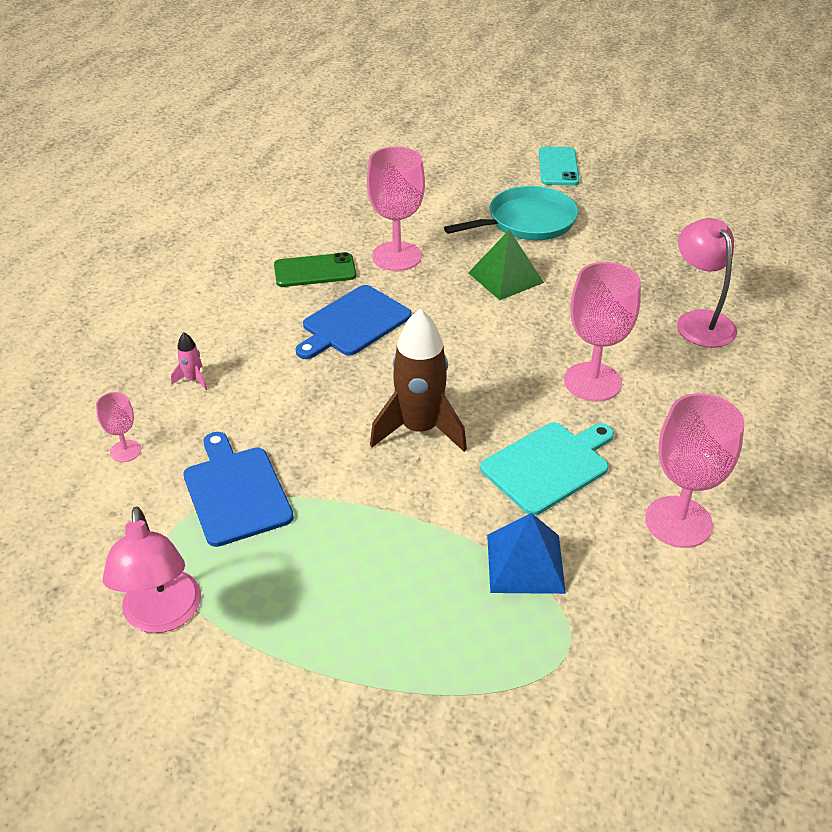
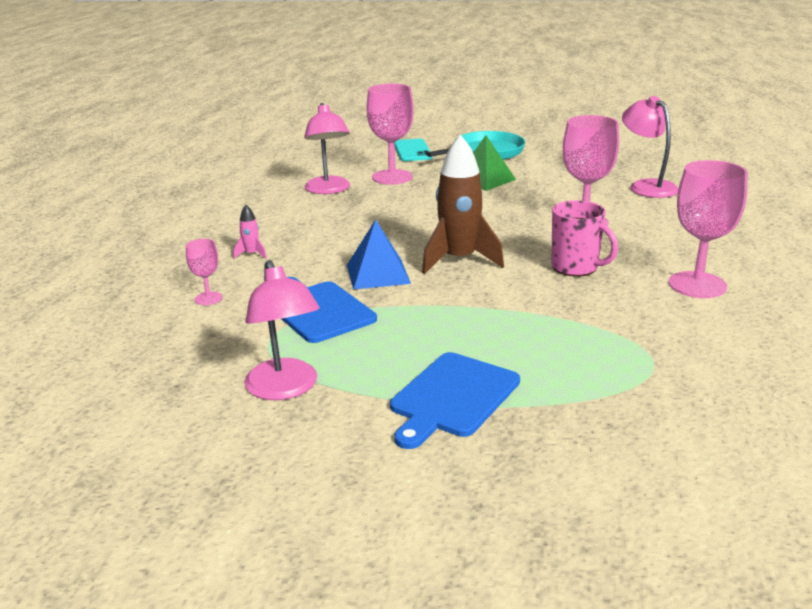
camera: 10 degrees left, 15 degrees down
(315, 271) = (328, 190): green phone -> pink lamp
(353, 323) = (374, 212): blue cutting board -> blue cutting board (452, 397)
(525, 563) = (588, 320): blue pyramid -> blue pyramid (378, 274)
(548, 465) = (576, 267): turquoise cutting board -> pink mug
(558, 167) = (494, 126): turquoise phone -> turquoise phone (412, 151)

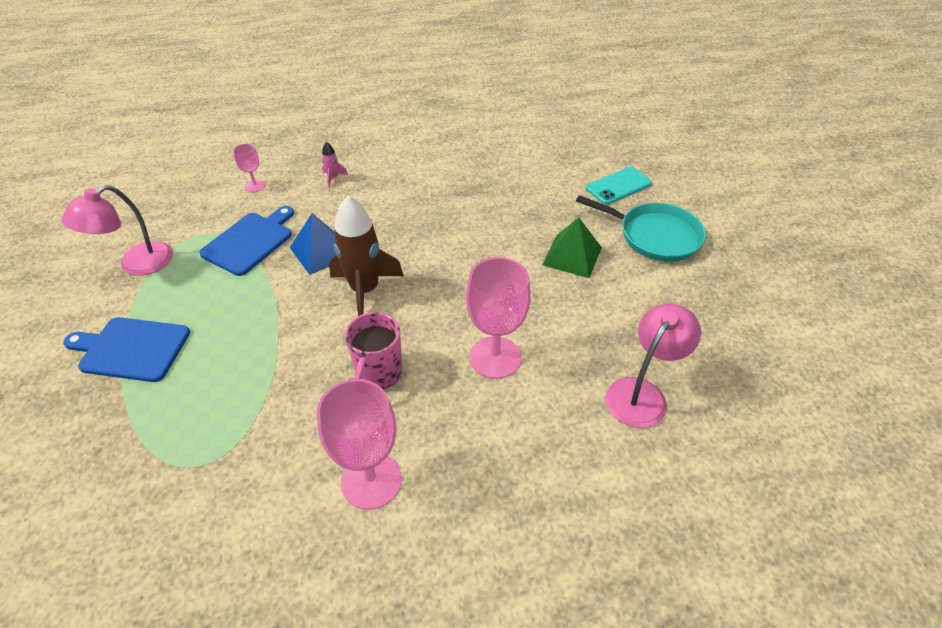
camera: 65 degrees right, 20 degrees up
(328, 190) = (481, 170): pink lamp -> none
(392, 177) = (536, 195): pink goblet -> none

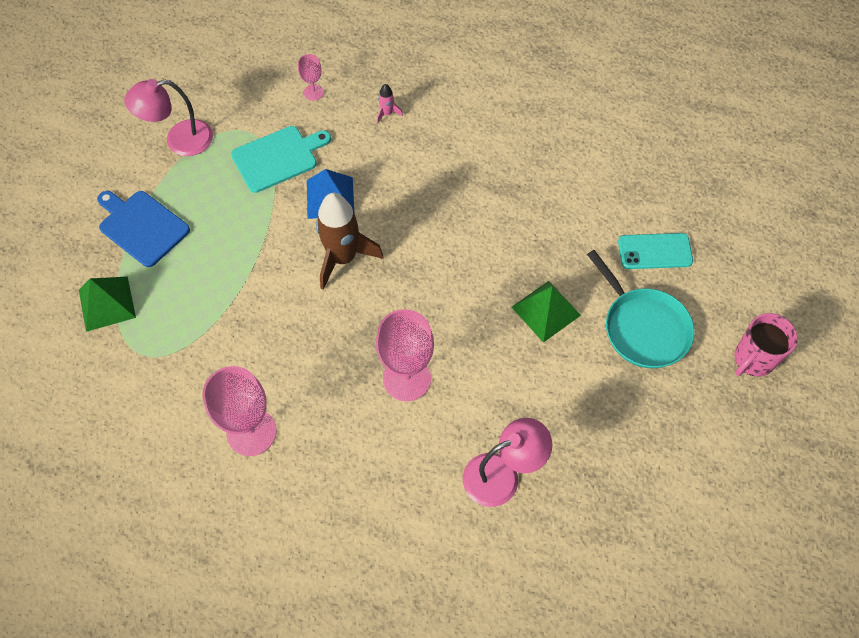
camera: 30 degrees right, 15 degrees up
(124, 436) = (107, 303): none -> green pyramid
(250, 241) = (278, 158): blue cutting board -> turquoise cutting board
(378, 373) = (307, 344): pink mug -> pink mug (753, 359)

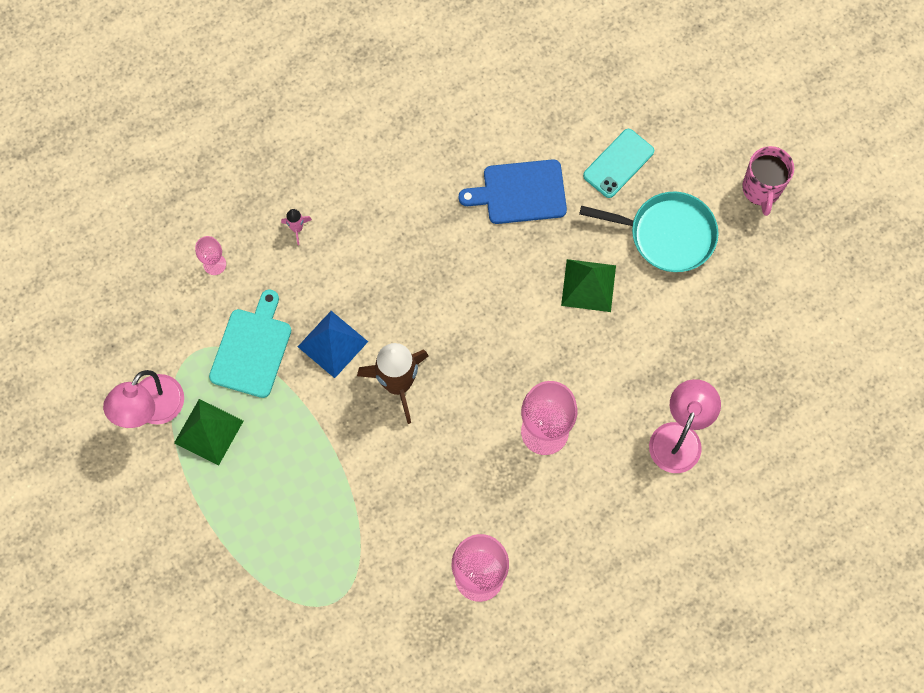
camera: 45 degrees left, 10 degrees up
(107, 303) = (258, 593): green pyramid -> green pyramid (208, 432)
(141, 226) = (210, 508): blue cutting board -> blue cutting board (520, 192)

